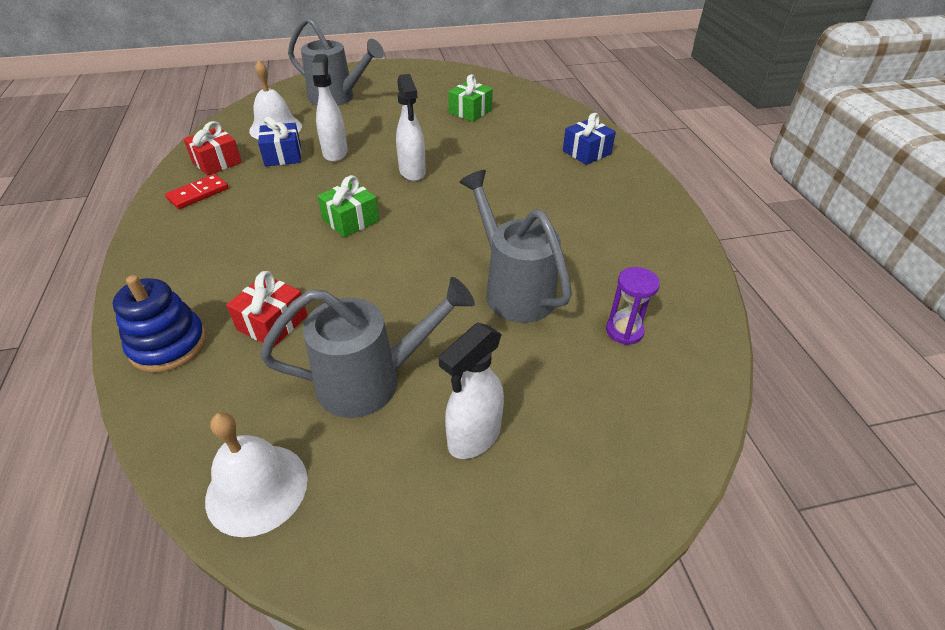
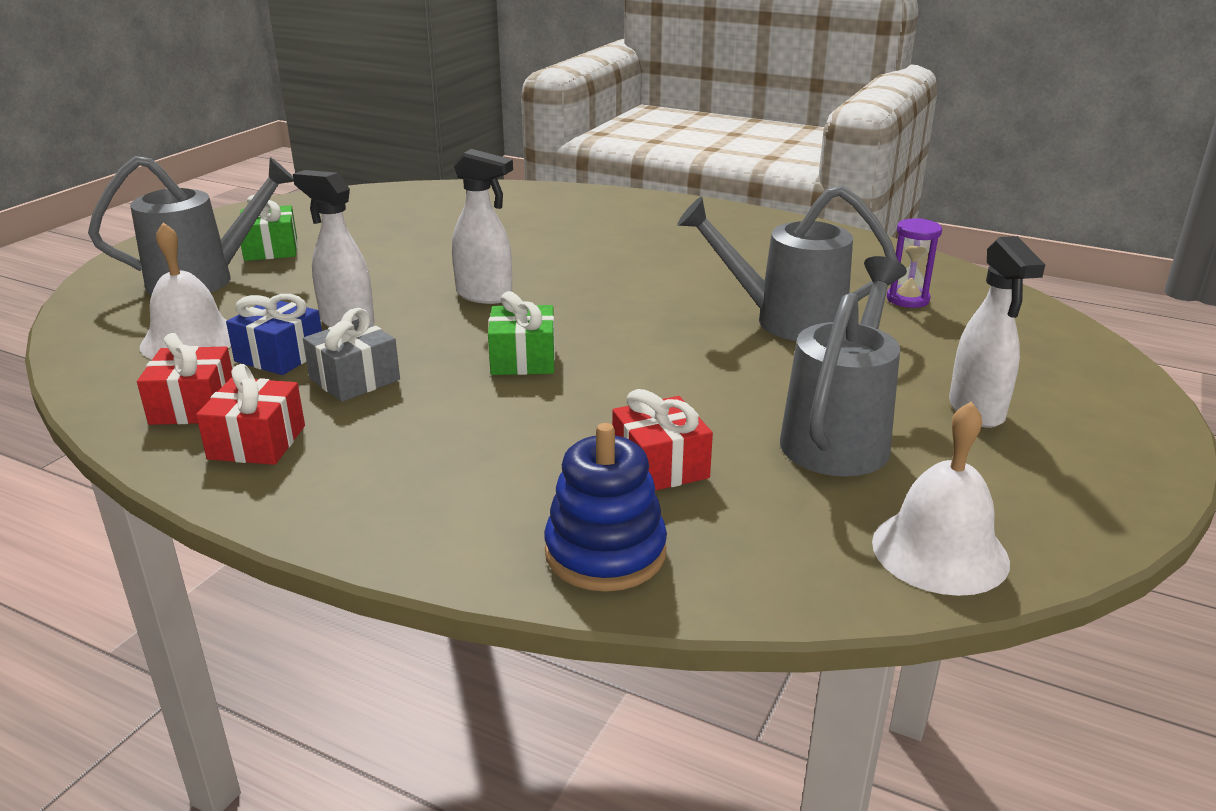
camera: 50 degrees left, 15 degrees down
(198, 194) = (257, 442): red domino -> red gift
(279, 186) = (354, 379): none -> grey gift
(470, 111) = (416, 226): green gift -> green gift (271, 249)
(586, 152) = (610, 211): blue gift -> none

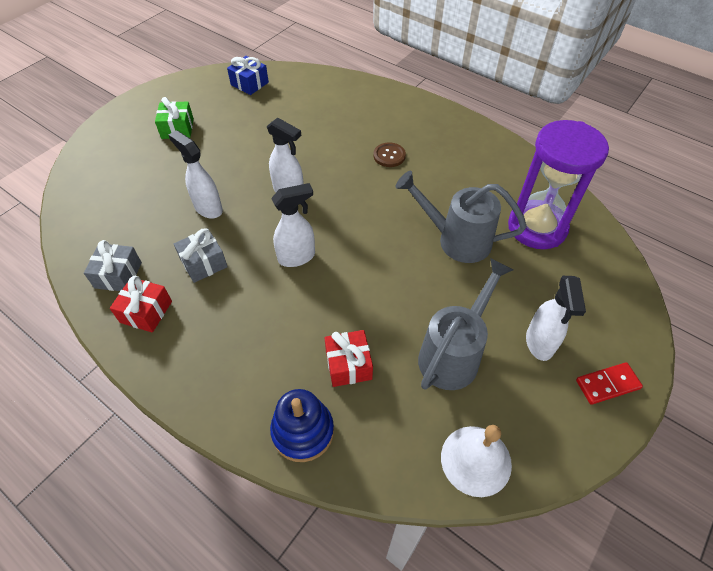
camera: 10 degrees right, 25 degrees up
(190, 340) = (123, 214): white bell -> none
(193, 406) = (118, 275): red gift -> grey gift
(203, 280) = (137, 155): grey watering can -> none
(280, 356) = (168, 235): blue gift -> blue gift (249, 83)
(523, 359) = (297, 257): green gift -> white spray bottle
(640, 251) = (389, 156): none -> brown button
(907, 299) = (537, 227): purple hourglass -> purple hourglass, size x2.30
(1111, 443) = (607, 384): none -> red domino

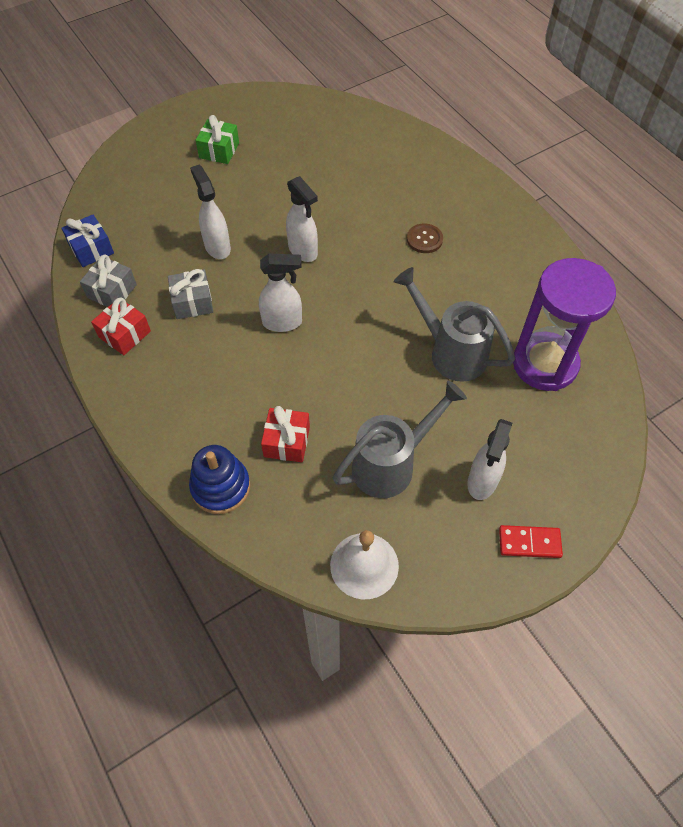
camera: 20 degrees right, 5 degrees up
(249, 83) = (312, 115): blue gift -> blue gift (91, 249)

